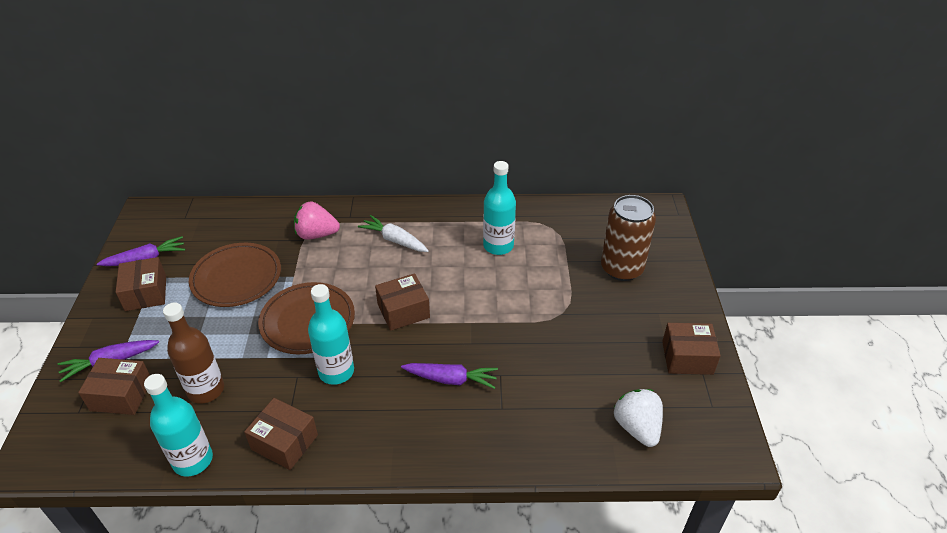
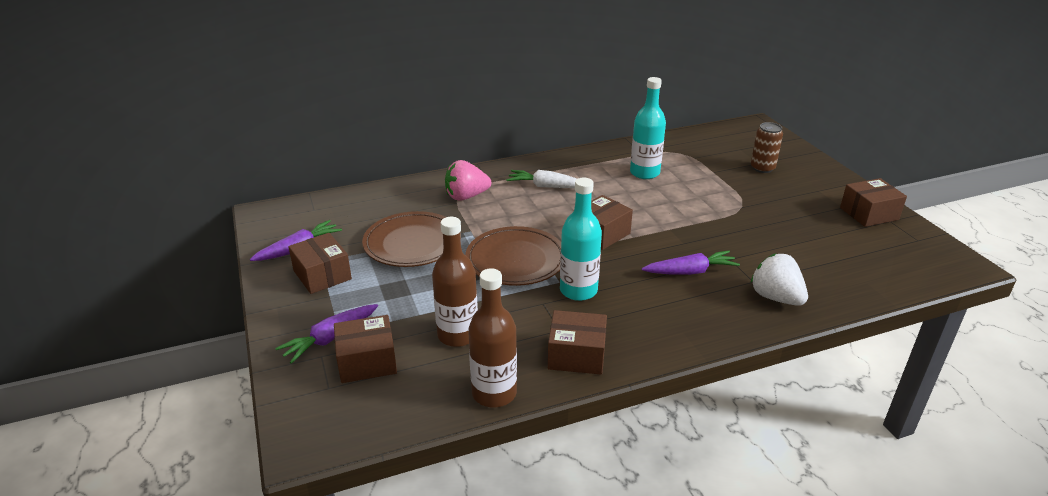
camera: 20 degrees left, 10 degrees down
(193, 460) = (494, 393): turquoise bottle -> brown bottle
(621, 268) = (762, 168): brown can -> brown can, size x0.60
(637, 427) = (875, 267): white strawberry -> white strawberry (776, 297)

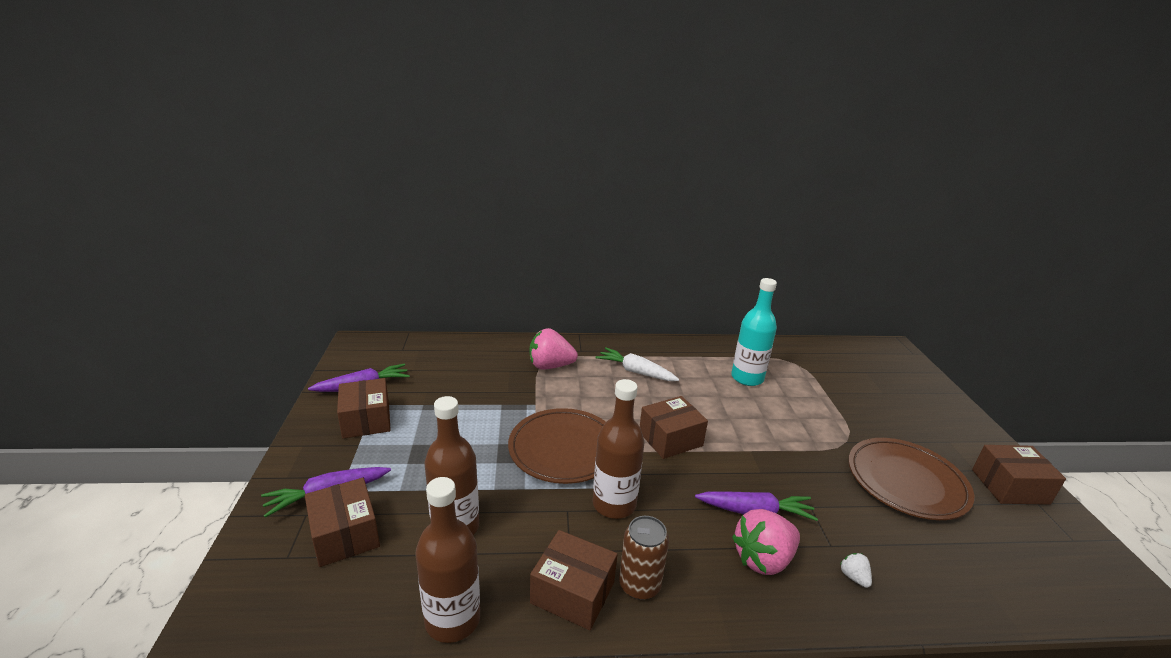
camera: 15 degrees right, 5 degrees down
(367, 361) = (345, 534): brown box -> brown box turned 60 degrees clockwise
(412, 243) = (470, 405): brown plate -> brown plate (906, 482)
(578, 290) = (614, 504): turquoise bottle -> brown bottle
(708, 301) = (763, 559): none -> pink strawberry
(762, 168) = (885, 399): brown can -> brown can (639, 585)
(776, 297) = (854, 577): white strawberry -> white strawberry, size x0.45

